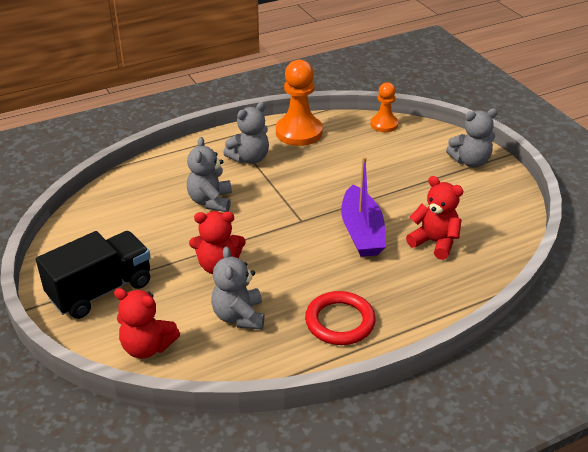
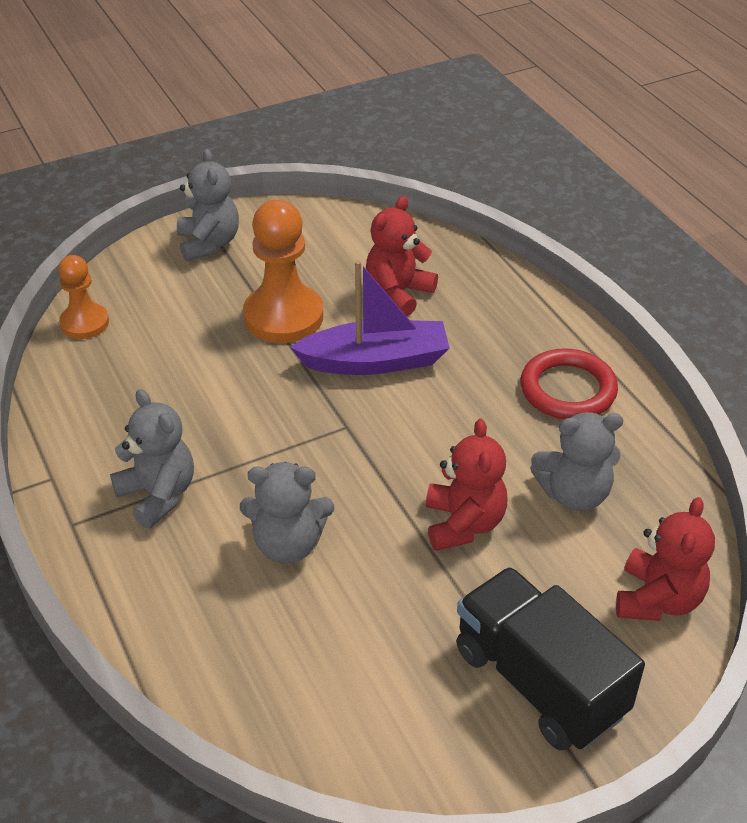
camera: 90 degrees left, 5 degrees up
(299, 132) = (84, 428): orange pawn -> orange pawn (283, 316)

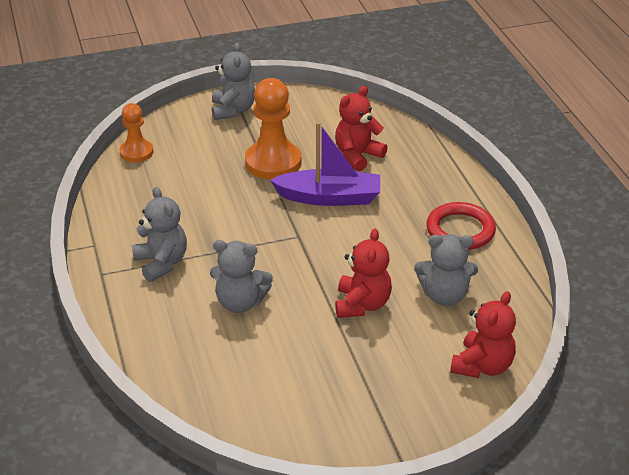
camera: 10 degrees right, 5 degrees down
(539, 682) = (385, 404): black truck -> none

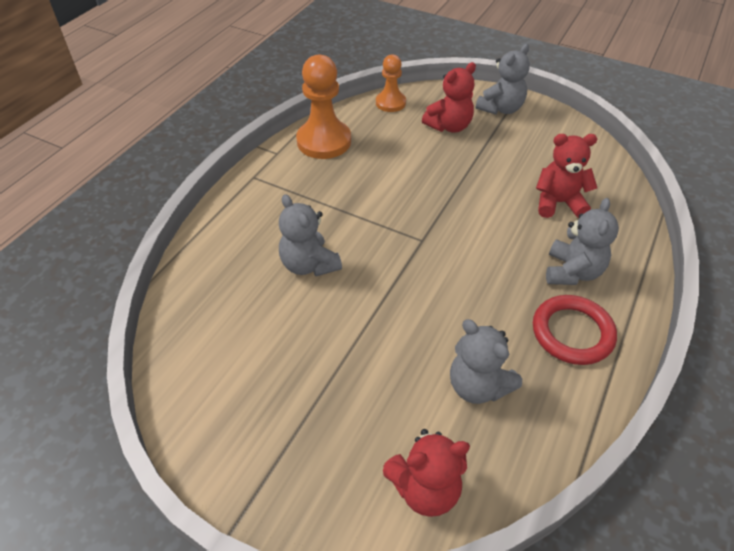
camera: 45 degrees right, 10 degrees up
(161, 263) = (299, 195): grey teddy bear -> grey teddy bear (572, 272)
(273, 162) = (479, 167): orange pawn -> orange pawn (324, 141)
(329, 197) = (488, 224): purple boat -> none
(362, 304) = (396, 338): red teddy bear -> red teddy bear (449, 126)

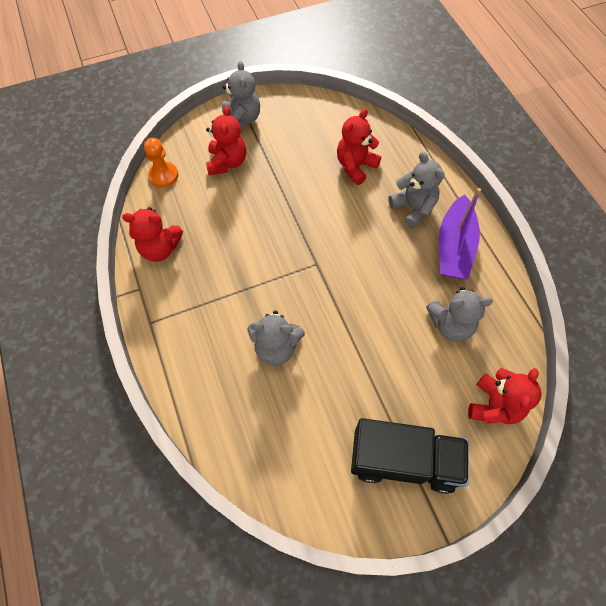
camera: 50 degrees left, 15 degrees up
(284, 437) = (403, 460): none -> black truck
(324, 141) = (160, 248): orange pawn -> red teddy bear
(572, 333) = (454, 247): red ring -> purple boat

